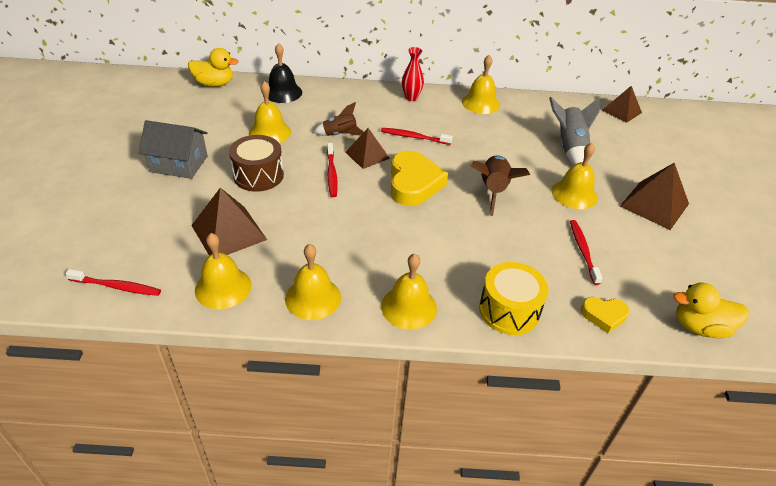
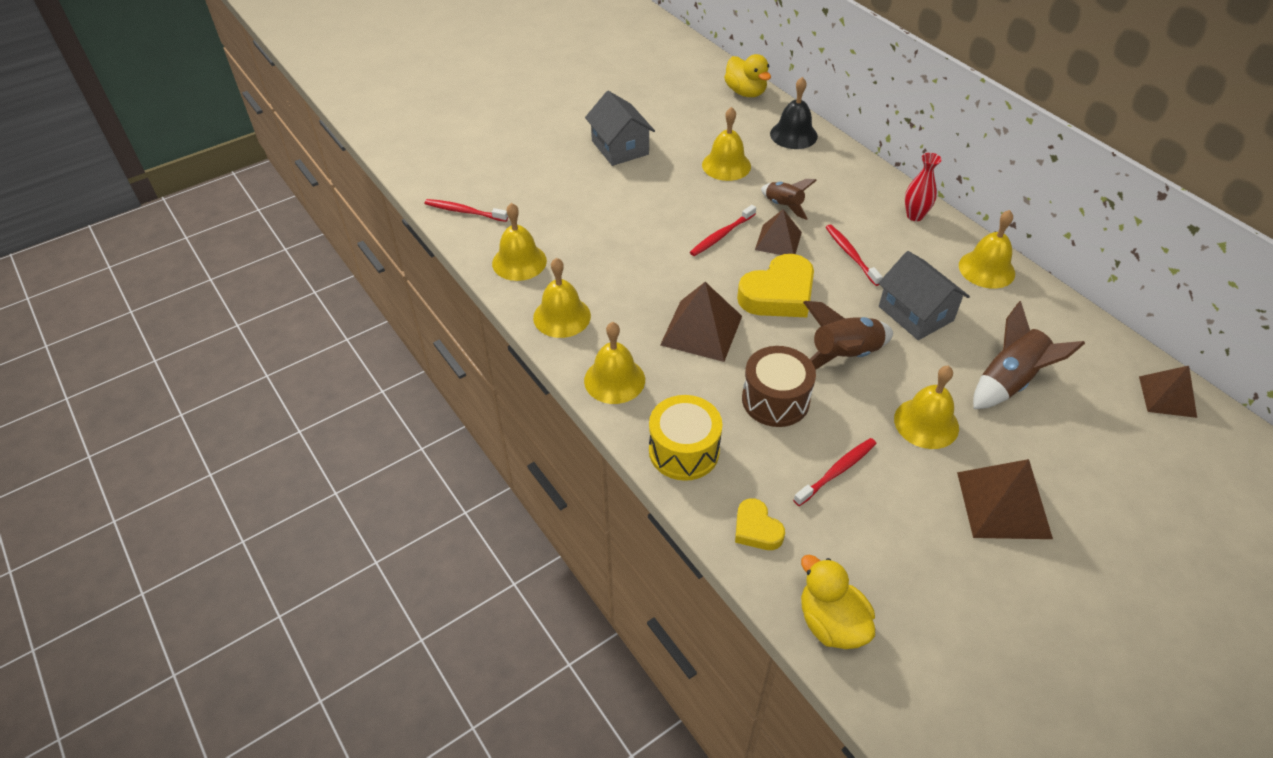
camera: 55 degrees right, 5 degrees up
(117, 287) = (464, 211): red toothbrush -> red toothbrush turned 135 degrees clockwise
(229, 232) = (578, 226): brown pyramid -> brown pyramid (701, 330)
(258, 175) = (662, 196): brown drum -> brown drum (775, 400)
(487, 145) = (915, 313): none -> grey house
(569, 148) = (1009, 381): grey rocket -> brown rocket

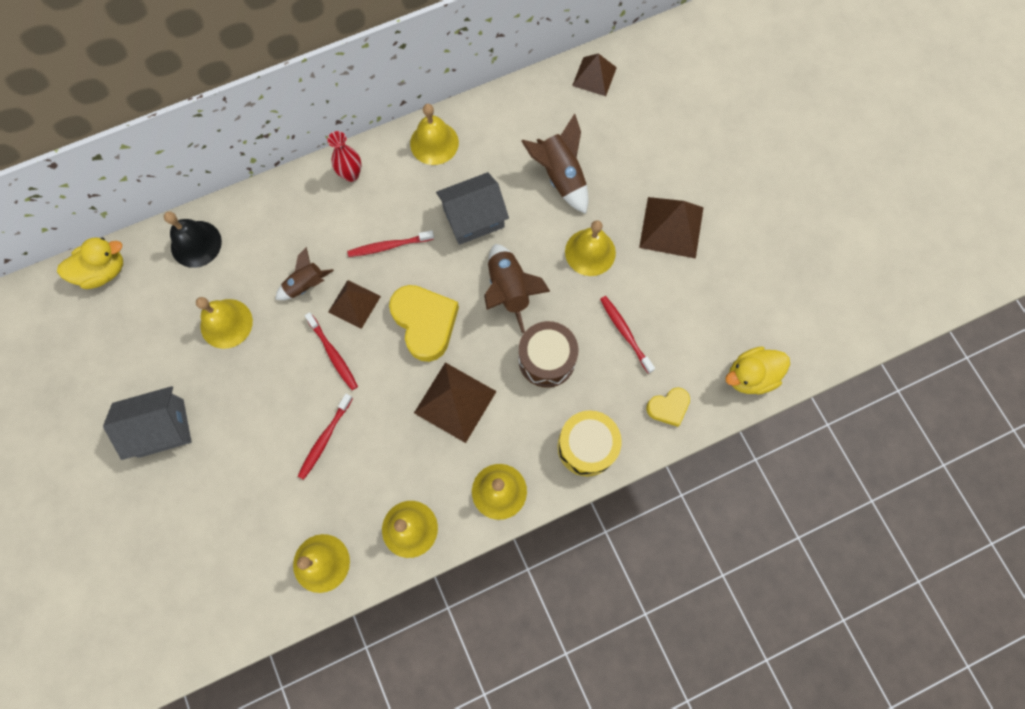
camera: 80 degrees left, 25 degrees up
(464, 211) = (223, 617): red toothbrush -> red toothbrush (324, 439)

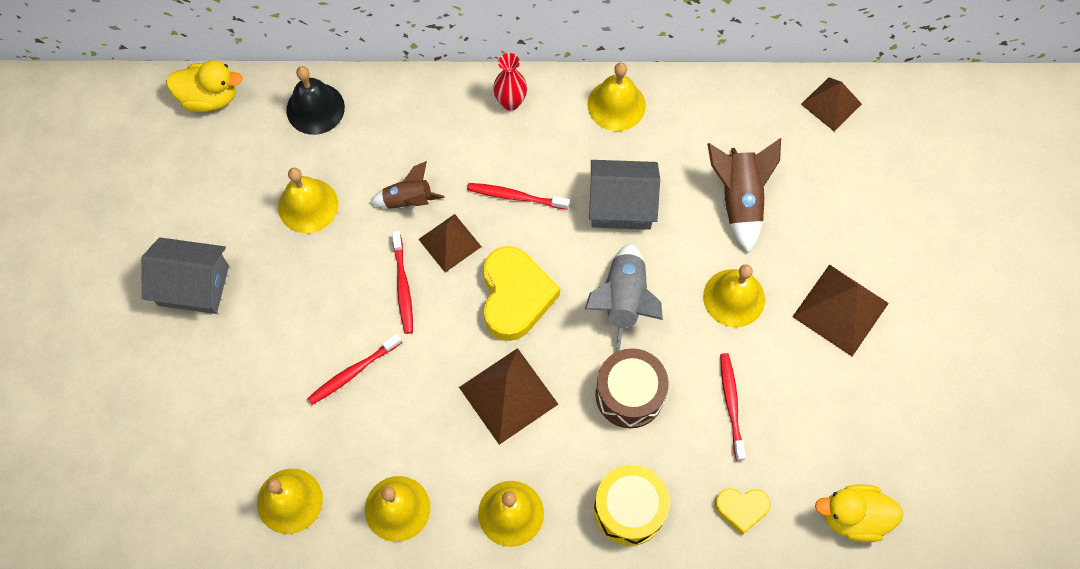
camera: 25 degrees right, 5 degrees down
(509, 290) = (623, 301): brown rocket -> grey rocket

